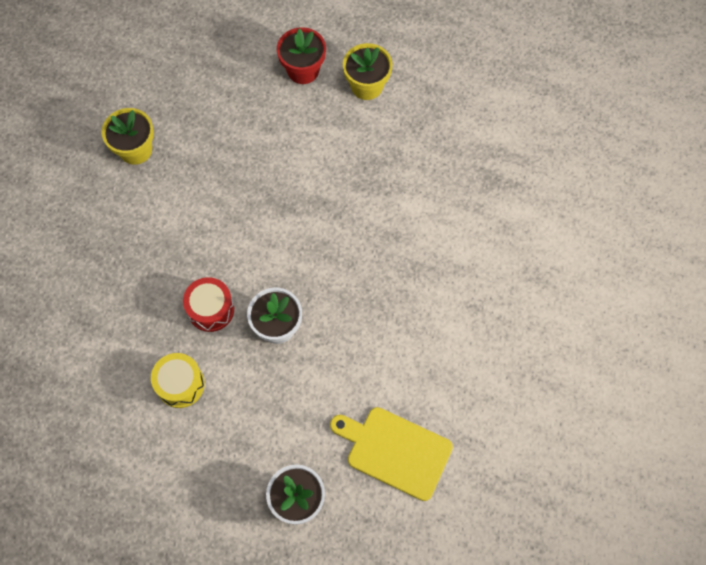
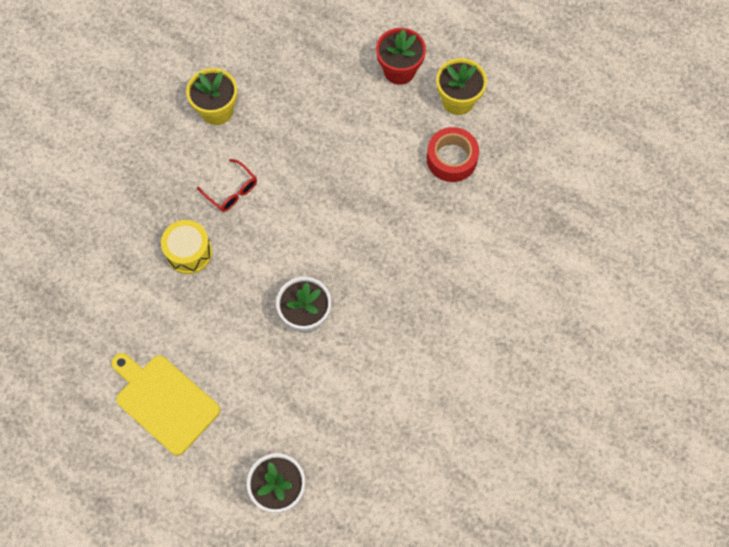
camera: 15 degrees right, 0 degrees up
(171, 224) = (231, 191): none -> red glasses
(180, 384) = (198, 348): yellow drum -> yellow drum (189, 252)
(211, 309) = (246, 283): red drum -> none
(376, 142) = (451, 159): none -> red tape
(395, 451) = (386, 467): yellow cutting board -> yellow cutting board (164, 401)

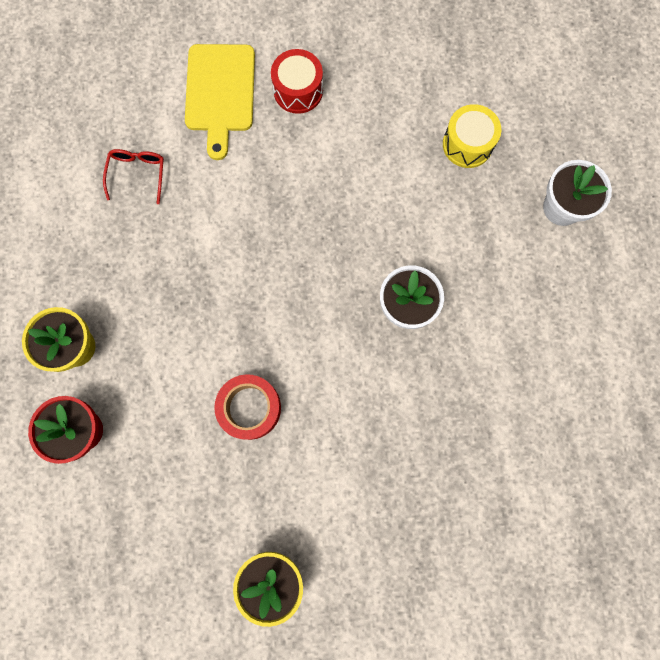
camera: 130 degrees left, 10 degrees up
(164, 401) = (582, 361): yellow cutting board -> yellow cutting board (220, 93)
(189, 252) = (439, 465): yellow drum -> yellow drum (467, 144)
(231, 191) = (346, 481): red glasses -> red glasses (137, 174)
(451, 159) = (145, 304): red tape -> red tape (249, 408)
(534, 375) = (298, 90): none -> red drum

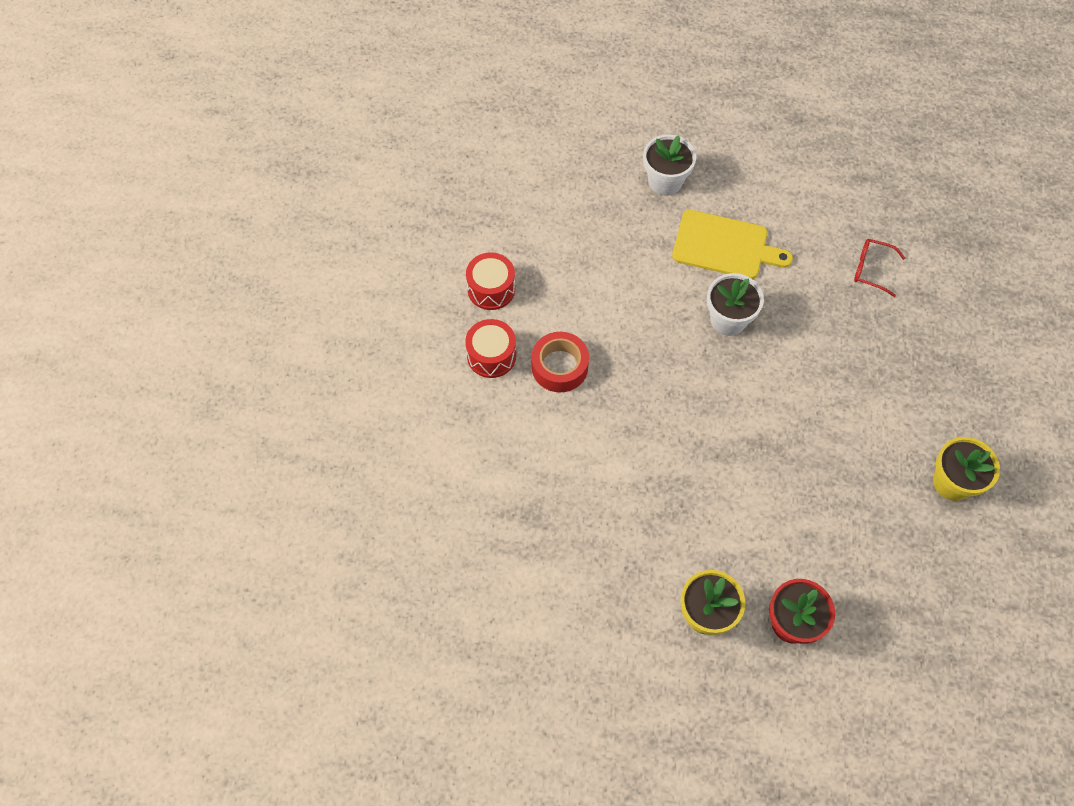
camera: 75 degrees left, 15 degrees down
(137, 174) = (537, 519): red glasses -> red glasses (872, 269)
(220, 93) = (472, 424): yellow cutting board -> yellow cutting board (724, 246)
(249, 408) = (796, 468): red tape -> red tape (559, 367)
(373, 71) = (491, 289): none -> red drum
(467, 144) = (587, 234): yellow drum -> none

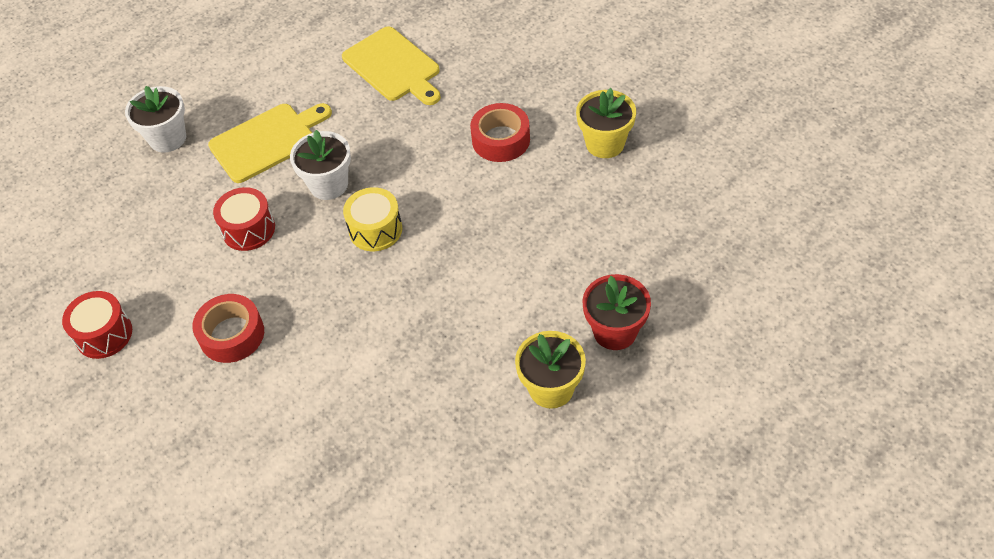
camera: 45 degrees left, 10 degrees down
(491, 356) = (162, 381): red drum -> red drum (248, 229)
(721, 384) = (375, 230): none -> yellow drum
(872, 269) = (393, 67): red glasses -> yellow cutting board
(881, 403) = (501, 140): none -> red tape

